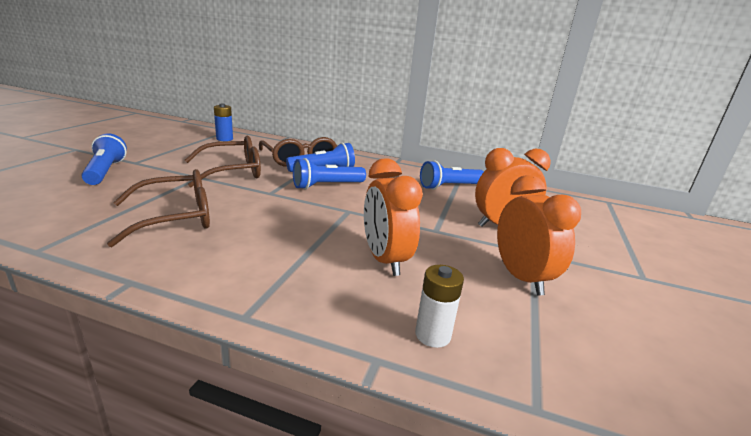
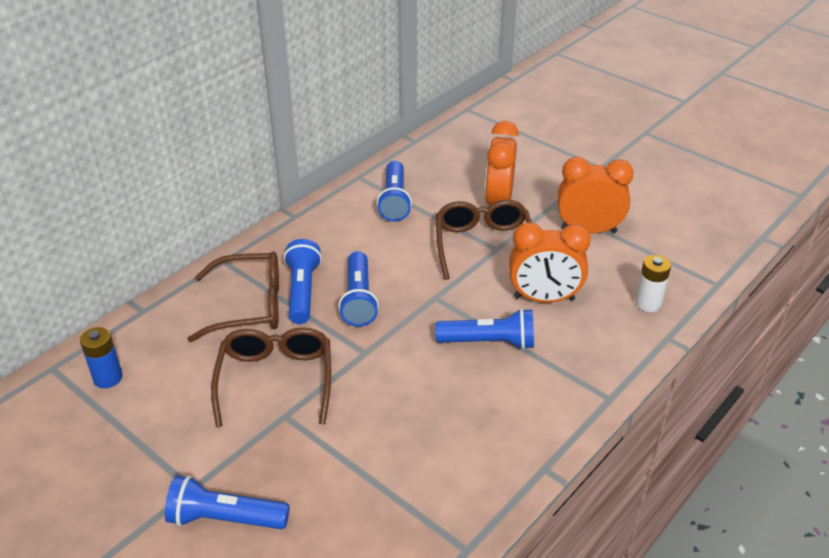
camera: 65 degrees left, 15 degrees up
(175, 218) = (414, 439): brown glasses -> brown glasses (483, 245)
(304, 238) = (489, 342): none -> blue flashlight

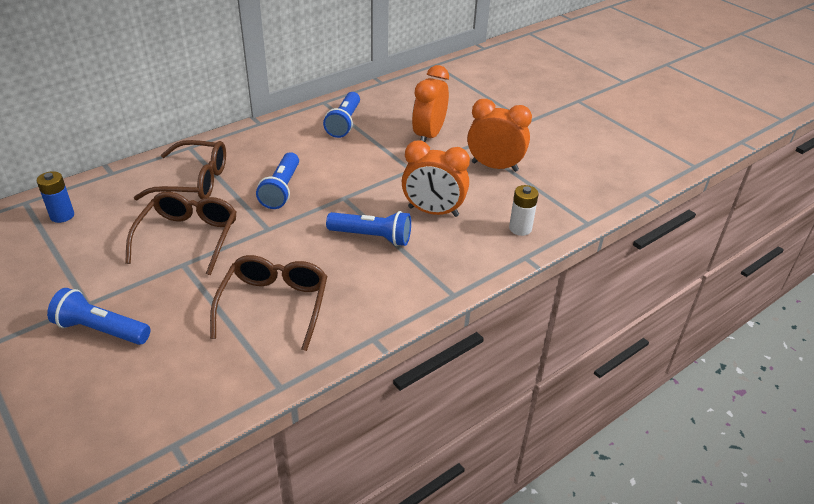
camera: 10 degrees right, 0 degrees up
(303, 291) = (240, 177): blue flashlight -> none
(483, 245) = (401, 165): brown glasses -> brown glasses (274, 305)

